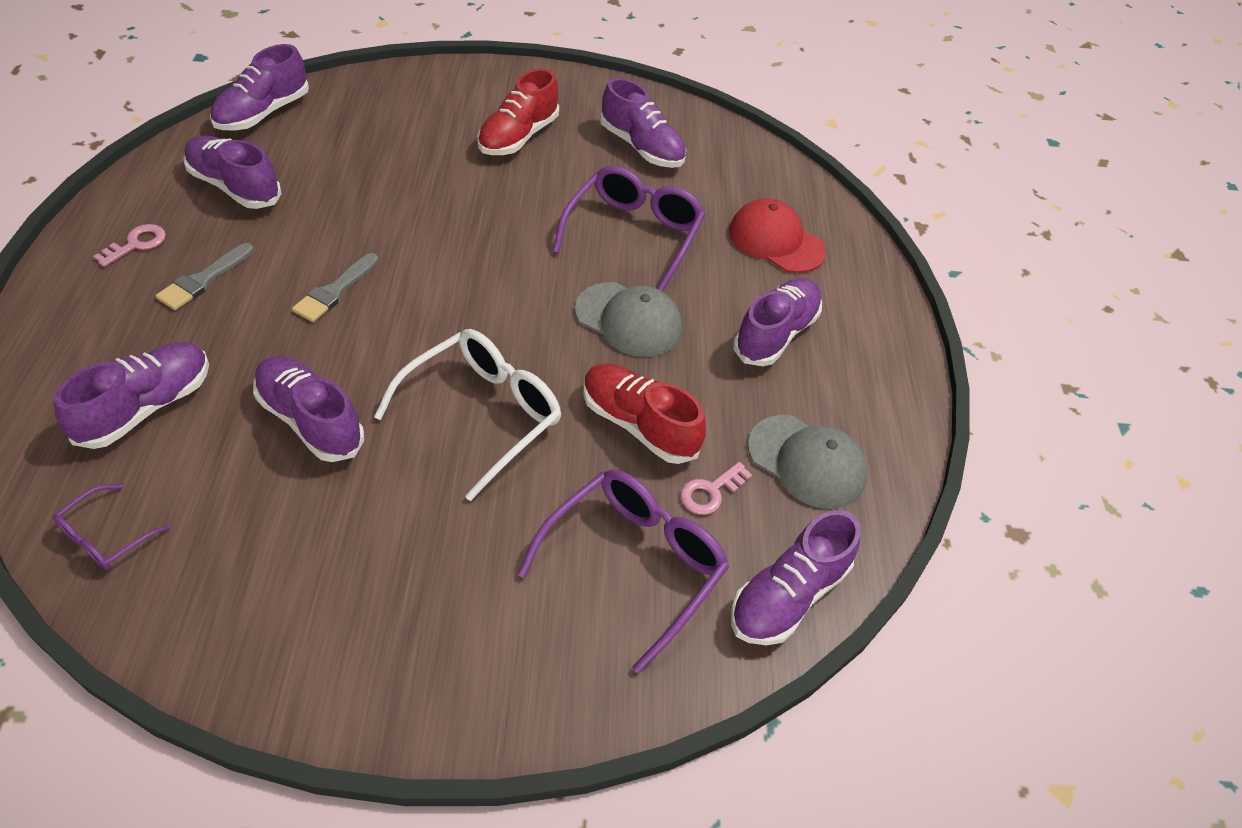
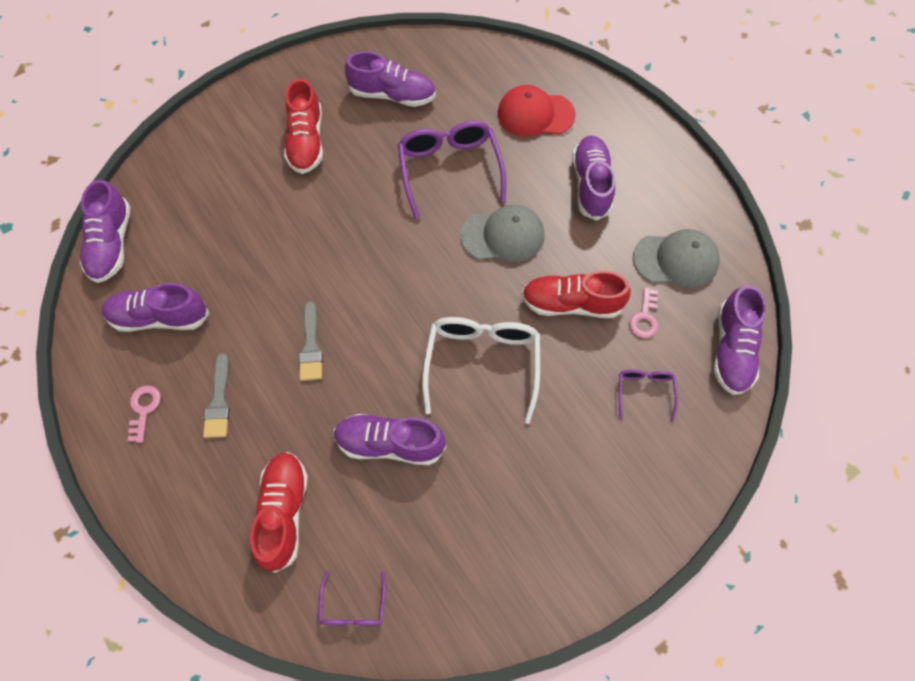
camera: 30 degrees left, 15 degrees up
(146, 407) = (284, 512): purple shoe -> red shoe
(634, 563) = (644, 392): purple glasses -> purple glasses, size x0.51

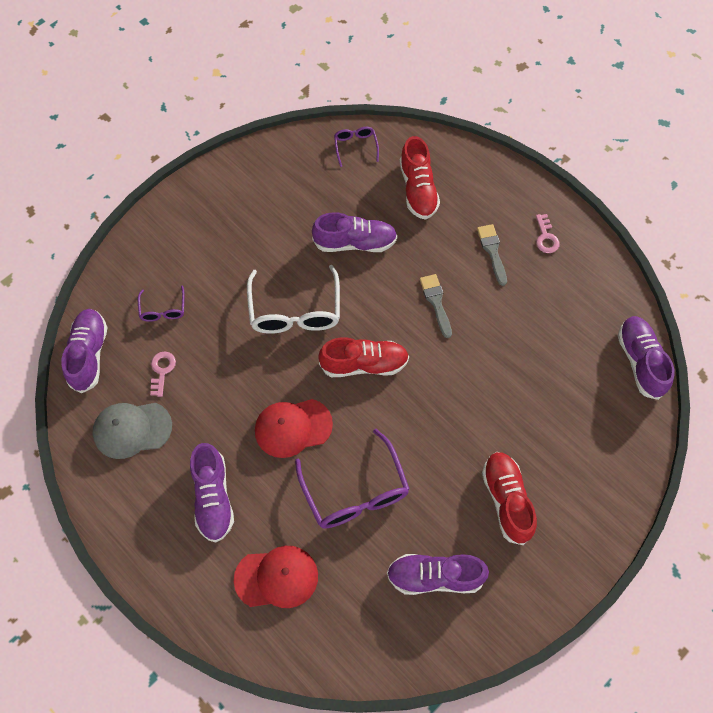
camera: 170 degrees right, 0 degrees up
(160, 317) = (567, 306): purple shoe -> none
(503, 236) = (293, 427): grey cap -> red cap
(571, 304) = (225, 372): red shoe -> red shoe (364, 364)

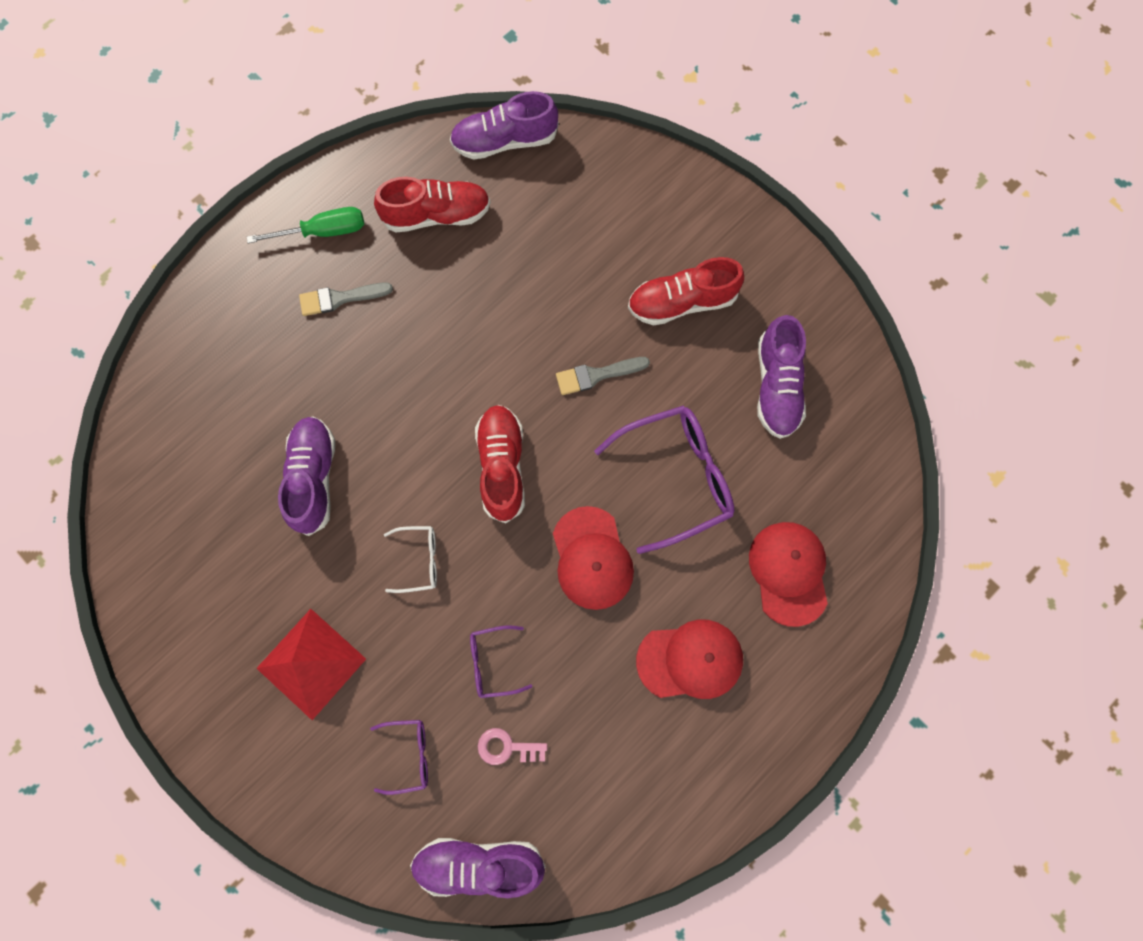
camera: 90 degrees left, 10 degrees up
(132, 429) = (596, 783): grey cap -> none
(213, 498) = (690, 660): purple shoe -> red cap
(227, 249) = (311, 663): none -> red pyramid
(295, 311) = (419, 560): white glasses -> white glasses, size x0.51
(355, 146) = (147, 477): purple glasses -> purple glasses (493, 662)
(418, 189) = (232, 391): red shoe -> red shoe (437, 215)
(436, 302) = (414, 372): grey brush -> grey brush (597, 375)
(546, 237) = (323, 231): pink key -> green screwdriver

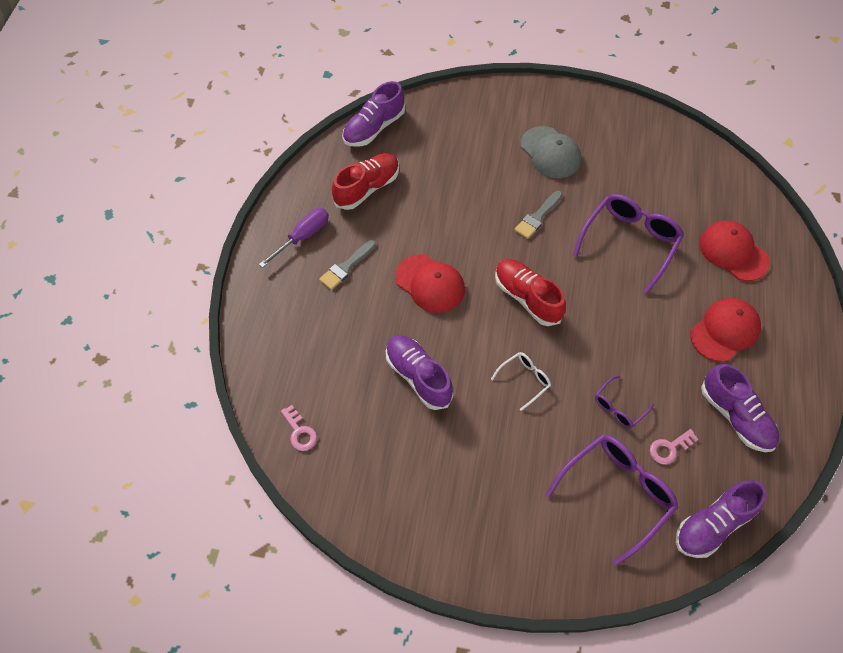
camera: 35 degrees left, 15 degrees down
(152, 457) = (300, 432): none -> pink key
(311, 663) = (511, 483): red pyramid -> none
(323, 231) = (303, 236): green screwdriver -> purple screwdriver
(409, 754) = (617, 493): purple glasses -> purple glasses, size x1.97
(592, 558) = (623, 313): red cap -> red cap (430, 283)
(681, 302) = (550, 152): red shoe -> grey cap
(776, 386) = (640, 164): purple shoe -> purple shoe (736, 417)

